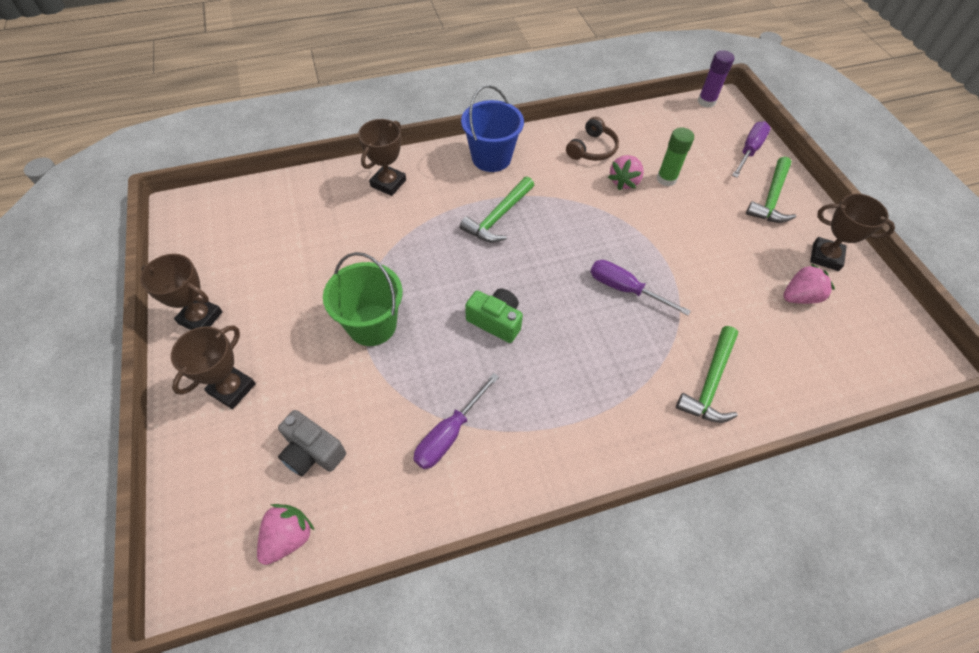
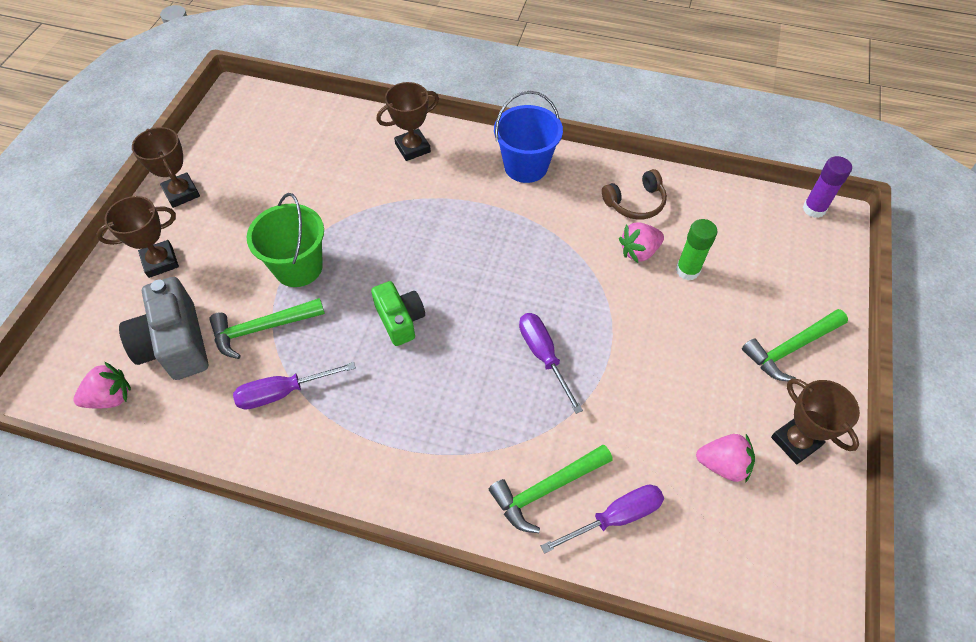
camera: 35 degrees right, 0 degrees up
(312, 452) = (175, 344): grey camera -> grey camera, size x1.54
(498, 217) = (483, 226): green hammer -> green hammer (262, 329)
(749, 151) = (814, 285): purple screwdriver -> purple screwdriver (615, 517)

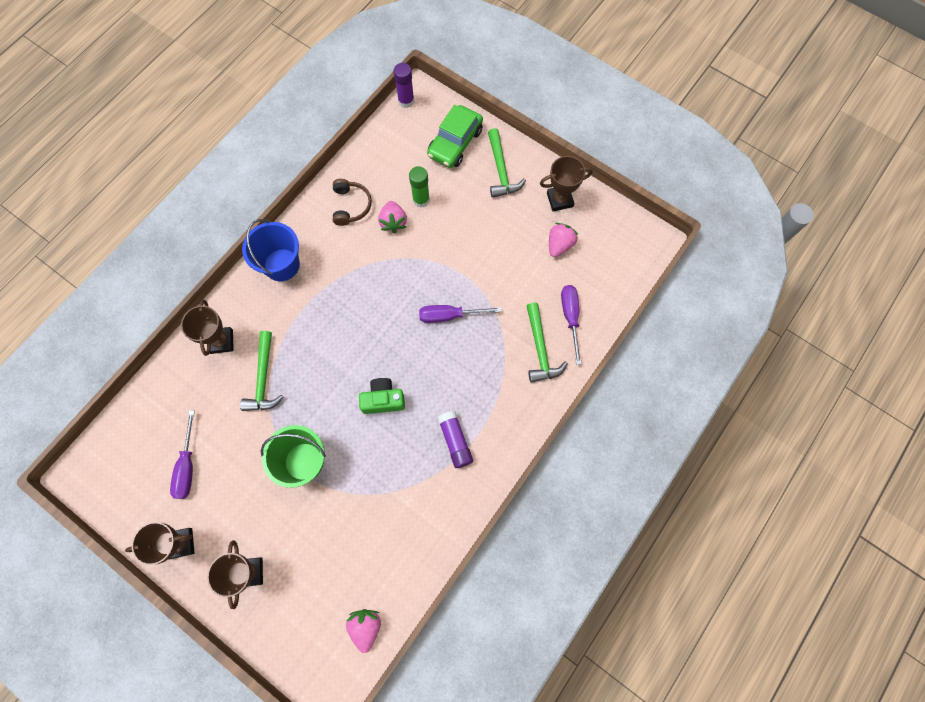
camera: 70 degrees left, 15 degrees up
(175, 344) = (337, 570): grey camera -> none
(262, 329) = (350, 501): green hammer -> green hammer (263, 378)
(283, 392) = (410, 497): purple screwdriver -> purple screwdriver (187, 466)
(372, 420) = (455, 441): none -> purple glue stick
(793, 281) = (455, 143): none -> green car

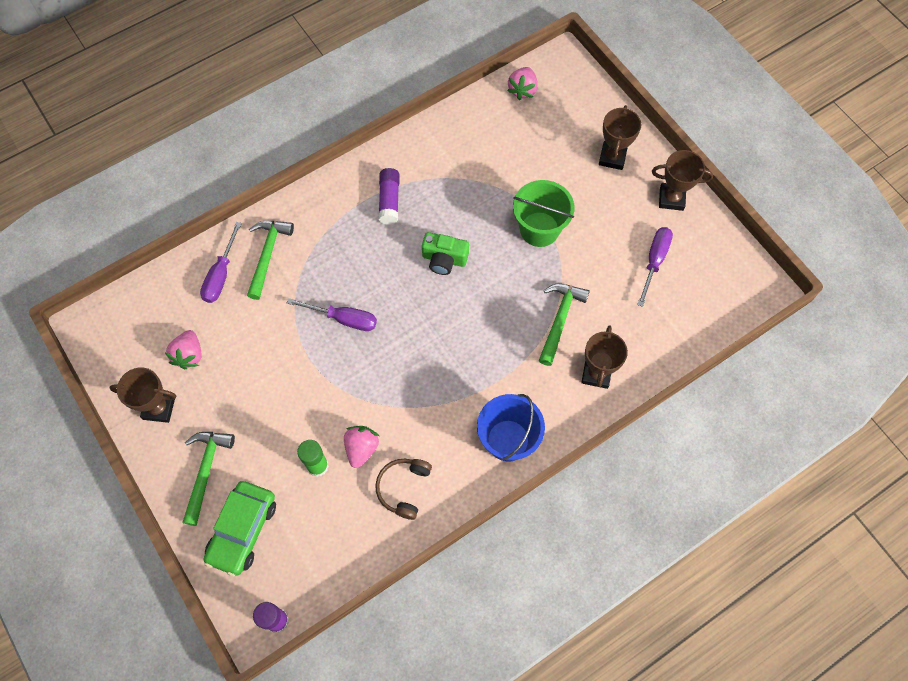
camera: 160 degrees left, 5 degrees down
(455, 143) = (243, 530): green car -> green car turned 150 degrees clockwise
(559, 245) = (189, 355): pink strawberry -> pink strawberry turned 45 degrees counterclockwise

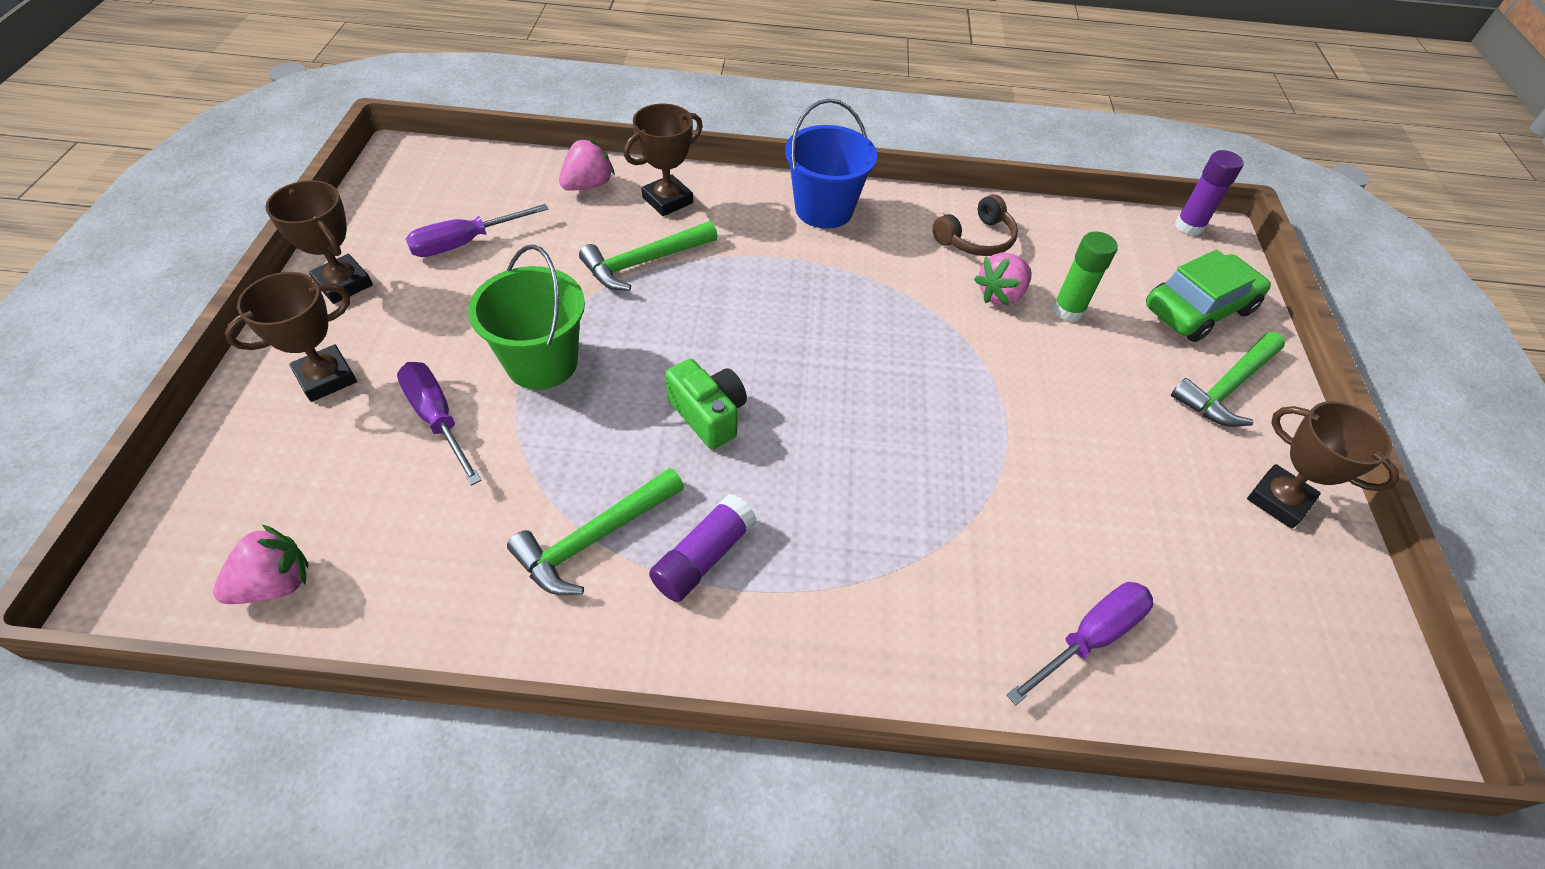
camera: 145 degrees left, 15 degrees down
(189, 355) = (1201, 543): pink strawberry -> pink strawberry (588, 185)
(267, 255) = (982, 615): green hammer -> green hammer (594, 539)
(343, 319) = (920, 437): purple screwdriver -> purple screwdriver (437, 419)

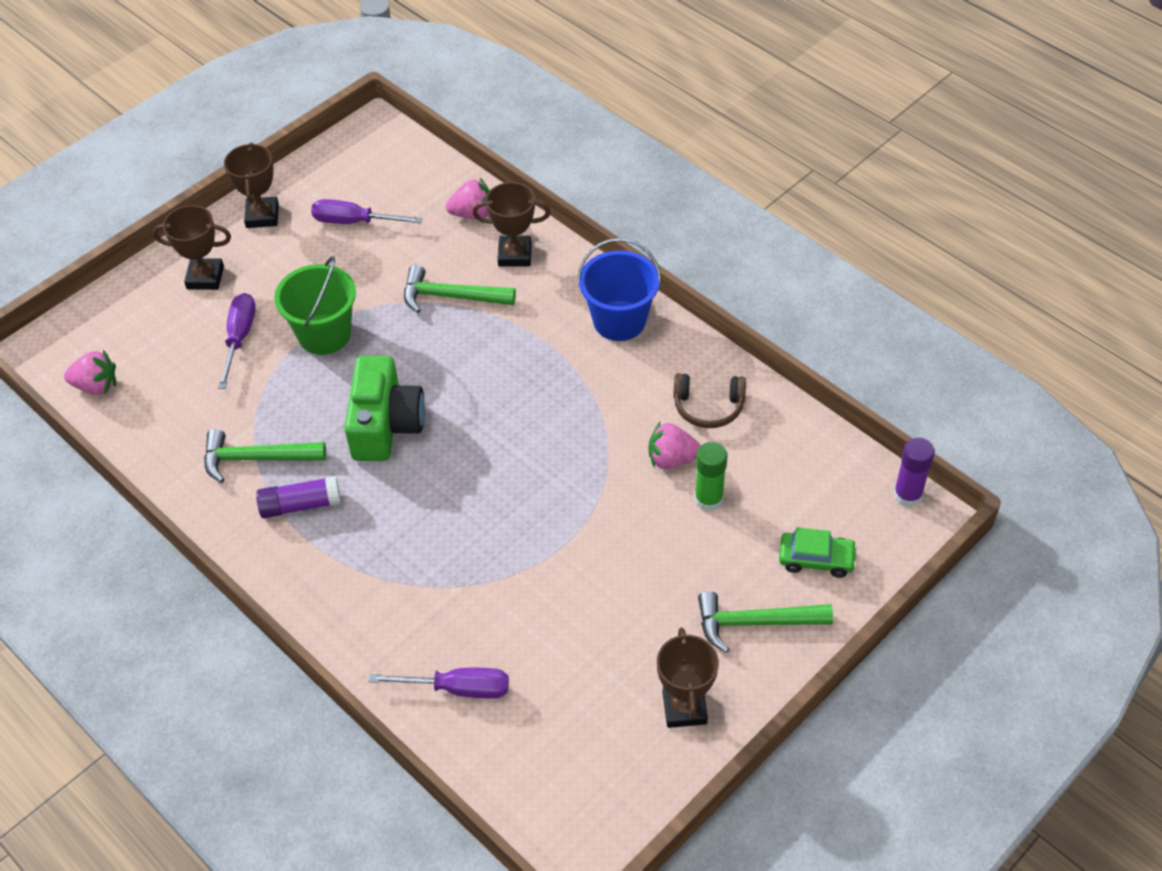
camera: 45 degrees right, 0 degrees up
(708, 414) = (385, 425): green camera -> green camera, size x1.54
(1198, 309) = (816, 559): green car -> green car, size x0.65

